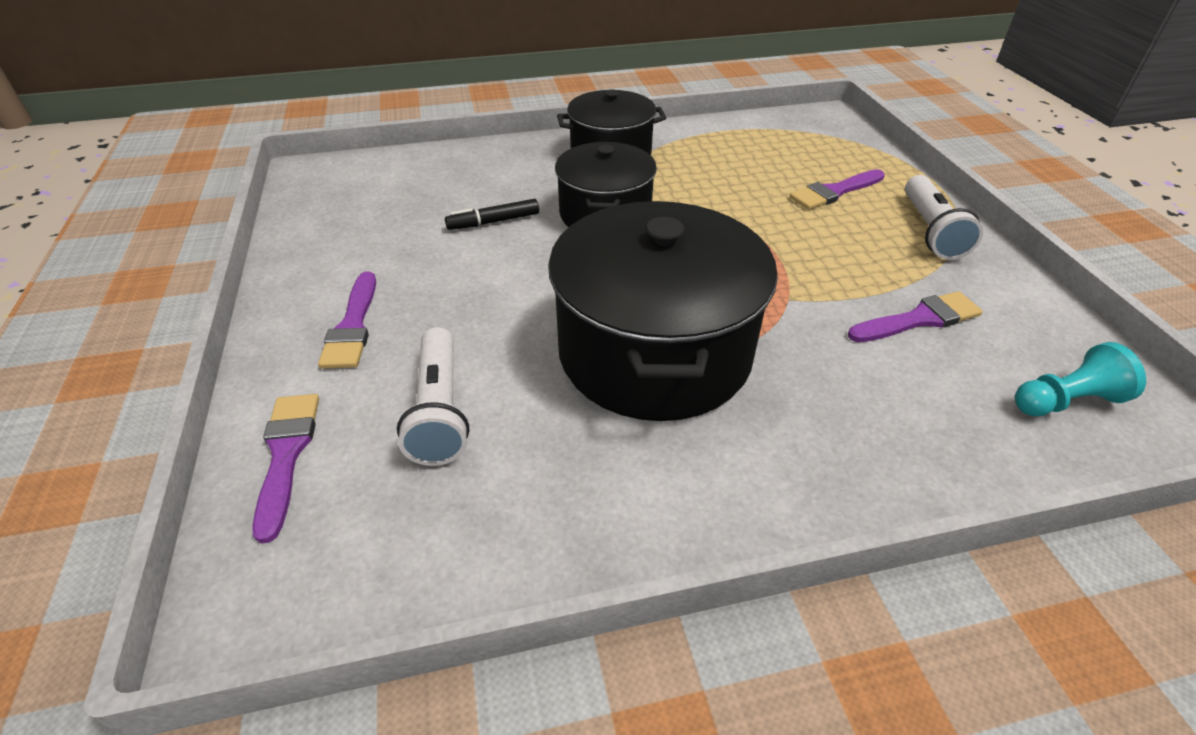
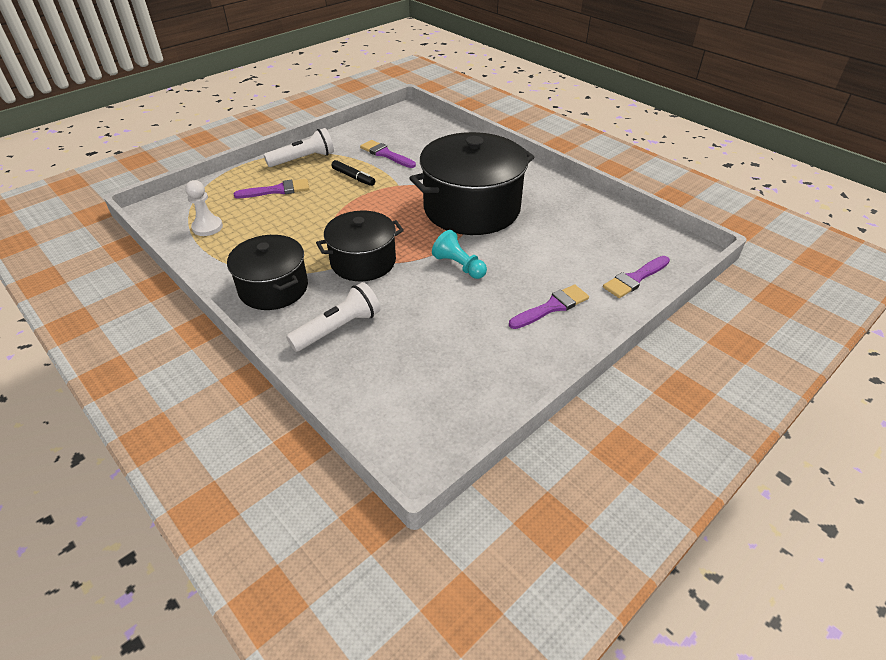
camera: 120 degrees left, 0 degrees up
(439, 410) = (566, 250): white flashlight -> white flashlight (338, 328)
(493, 222) = (409, 303): black marker -> black marker (353, 177)
(767, 137) = (207, 227): none -> white pawn
(834, 192) = (277, 190): purple brush -> purple brush turned 45 degrees counterclockwise
(1065, 401) = (412, 125): turquoise pawn -> turquoise pawn (459, 266)

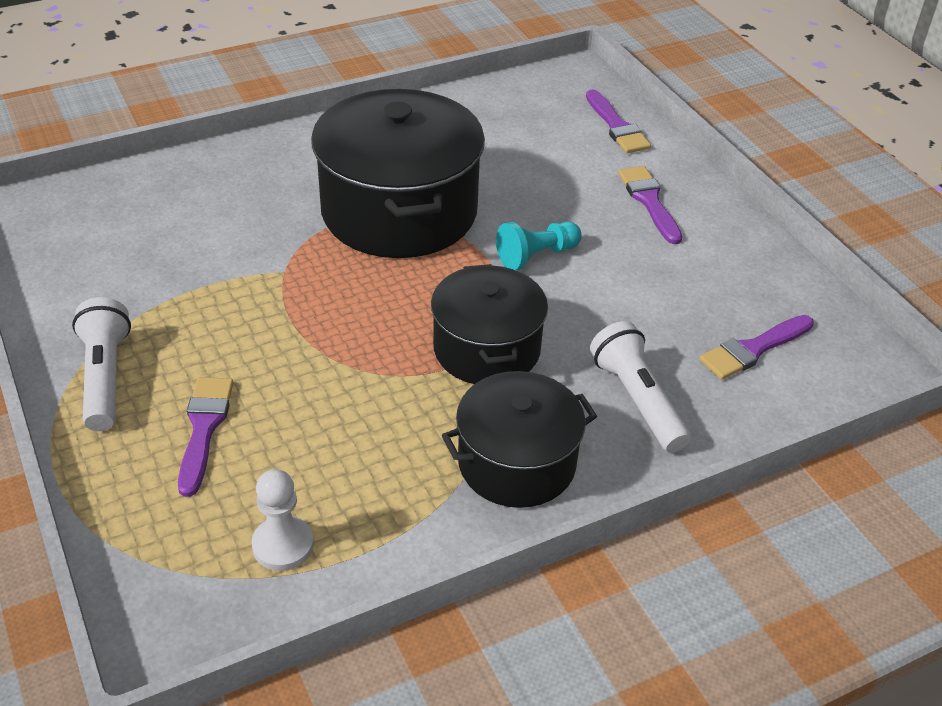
camera: 75 degrees left, 0 degrees up
(353, 177) = (223, 319): black marker -> none
(386, 154) = (168, 266): purple brush -> purple brush (753, 349)

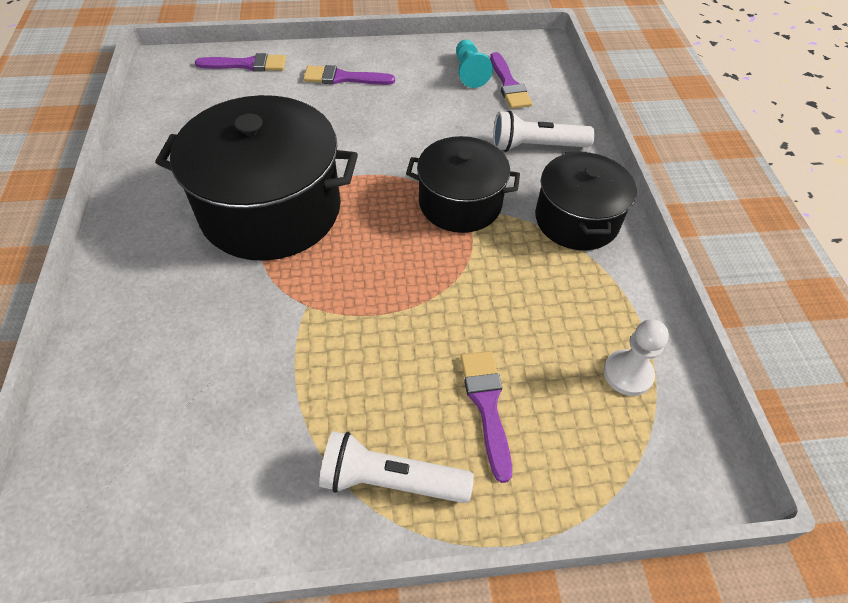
camera: 70 degrees left, 10 degrees up
(204, 428) = (487, 405): purple brush -> purple brush turned 60 degrees clockwise
(536, 256) = (371, 148): turquoise pawn -> turquoise pawn (469, 72)

